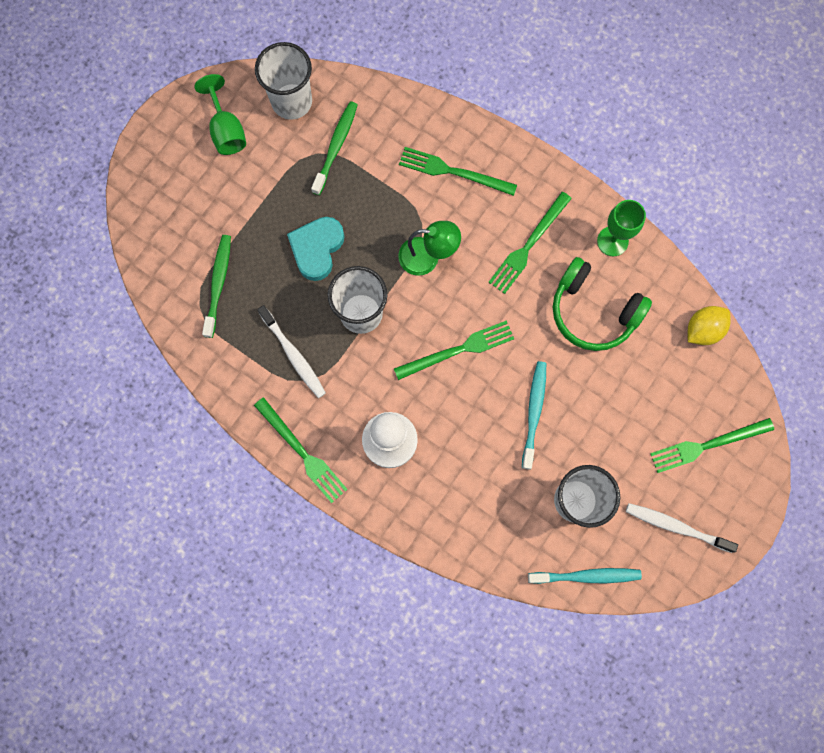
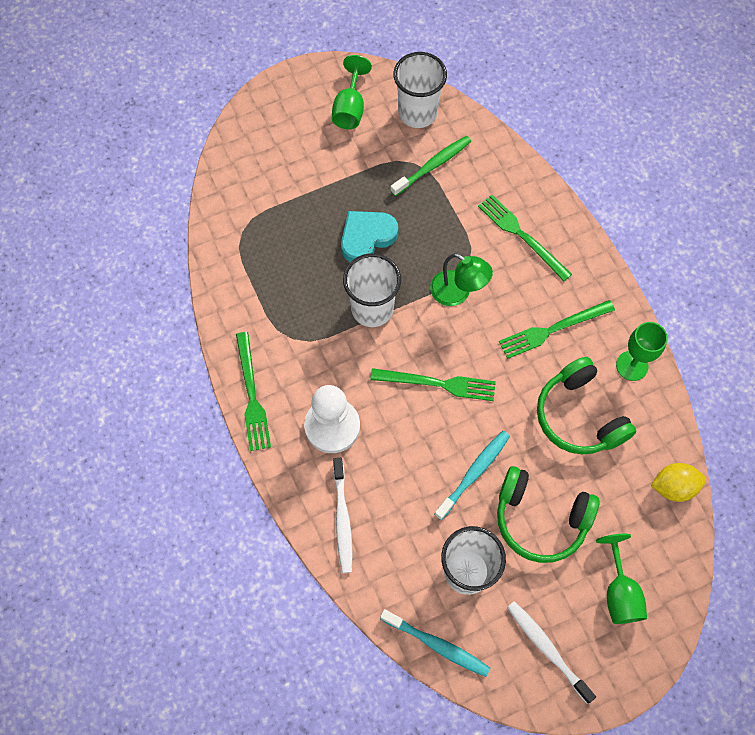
camera: 30 degrees right, 10 degrees down
(218, 284) = (268, 223): green toothbrush -> none
(293, 355) = (294, 312): white toothbrush -> white toothbrush (342, 519)
(610, 420) = (540, 519): none -> green headphones
(707, 445) = (619, 592): green fork -> green goblet

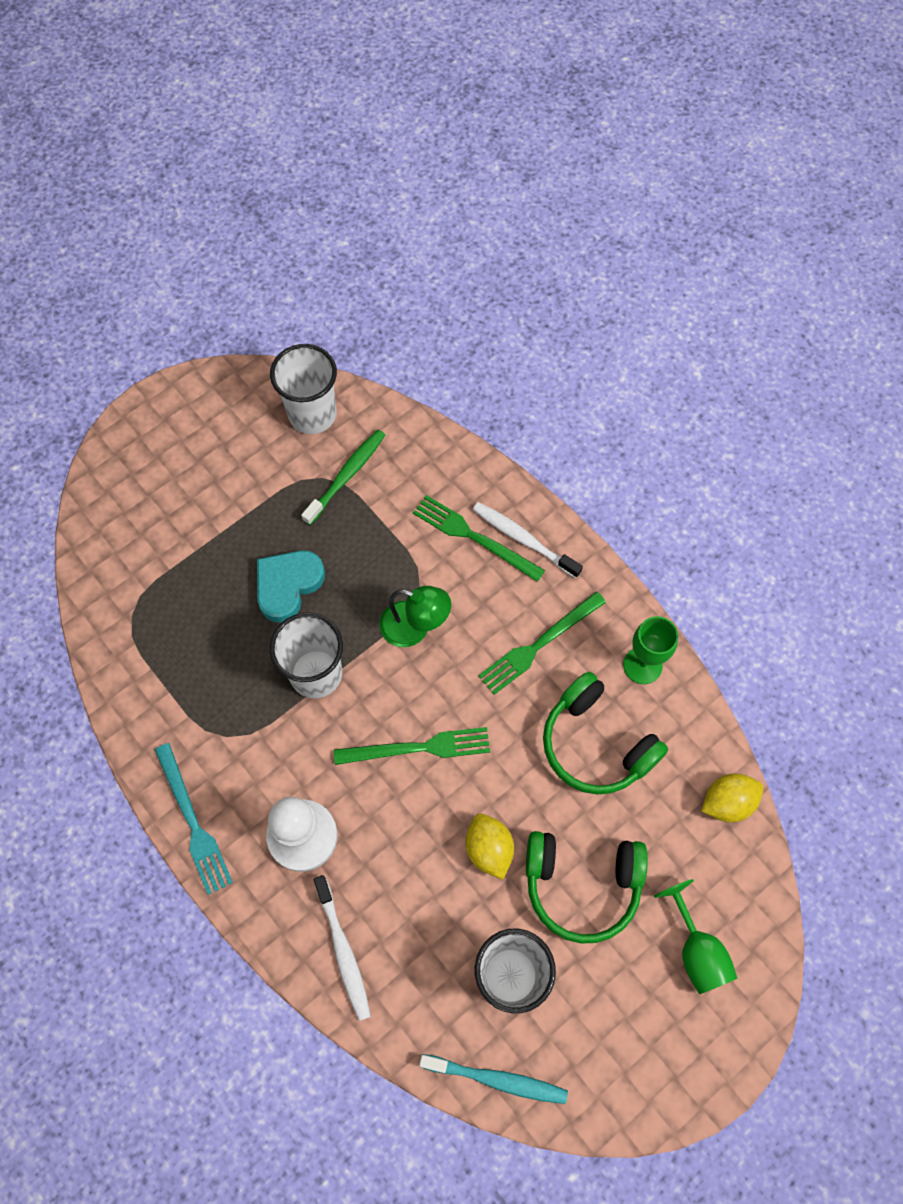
camera: 15 degrees left, 0 degrees up
(252, 395) = (193, 822): green fork -> turquoise fork
(350, 108) = (228, 428): green goblet -> none
(474, 473) = (489, 849): turquoise toothbrush -> yellow lemon
(547, 649) = (629, 1046): white toothbrush -> white toothbrush (523, 539)

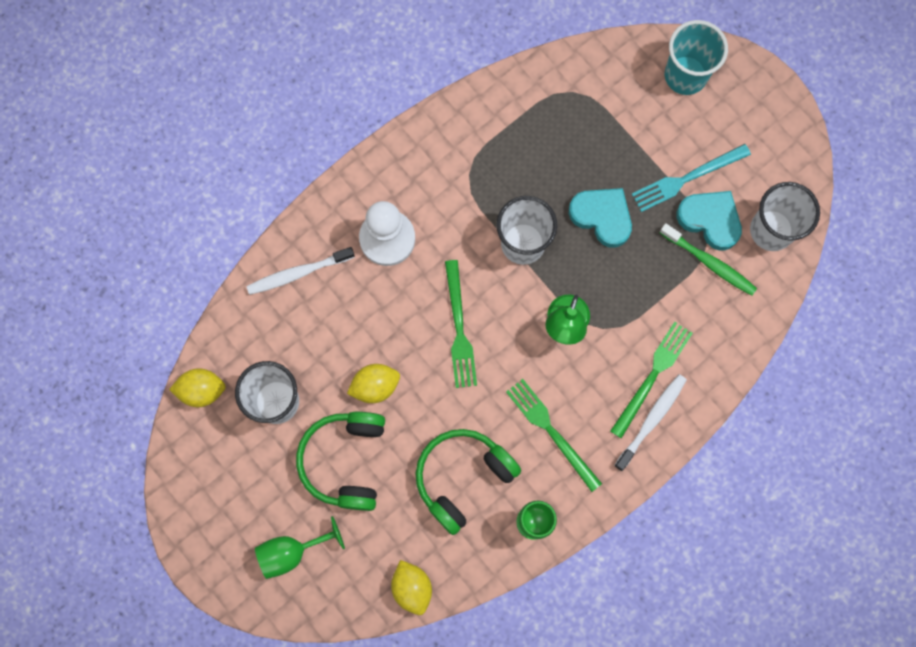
camera: 90 degrees right, 10 degrees up
(124, 493) = (685, 75): none -> turquoise cup
(193, 822) = (399, 154): turquoise fork -> turquoise fork (687, 178)
(297, 473) = (710, 220): none -> turquoise heart
(497, 1079) = (202, 390): turquoise toothbrush -> yellow lemon

